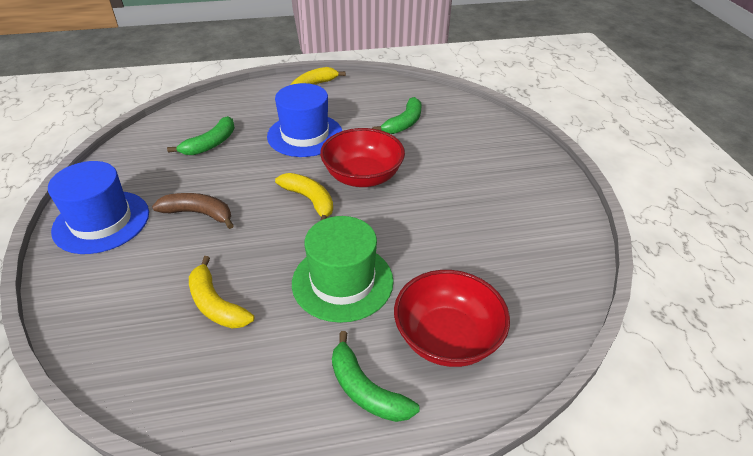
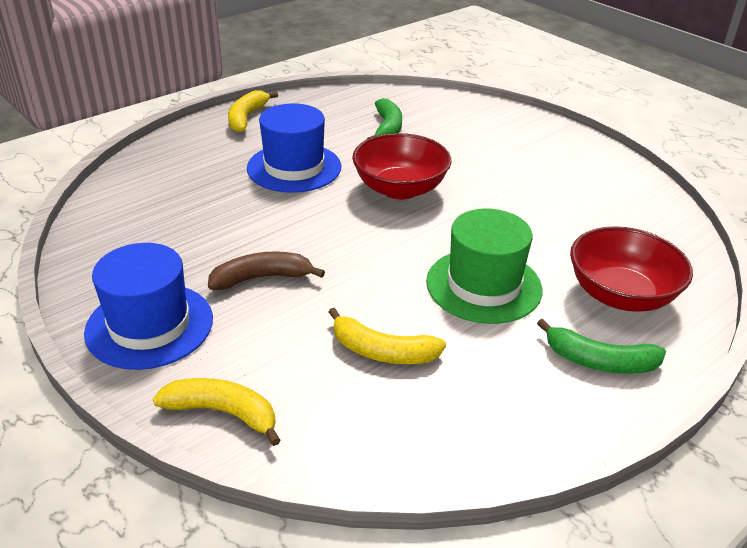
camera: 30 degrees left, 5 degrees down
(210, 144) = (192, 206): green banana -> none
(310, 200) = (370, 227): yellow banana -> yellow banana (223, 413)

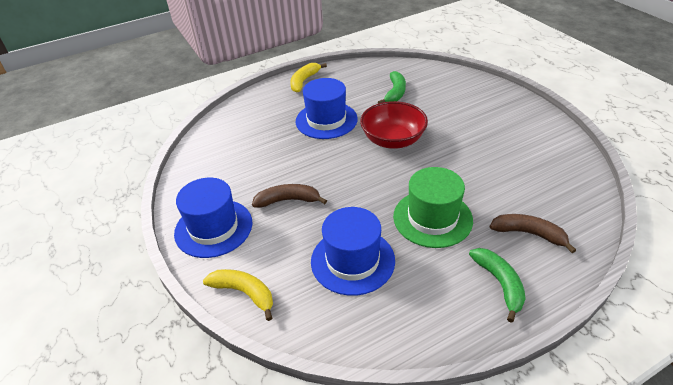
camera: 15 degrees right, 5 degrees up
(382, 351) = (352, 260): yellow banana -> blue hat
(599, 361) = (499, 284): green banana -> green banana turned 135 degrees counterclockwise
(620, 295) = (529, 234): red bowl -> brown banana

